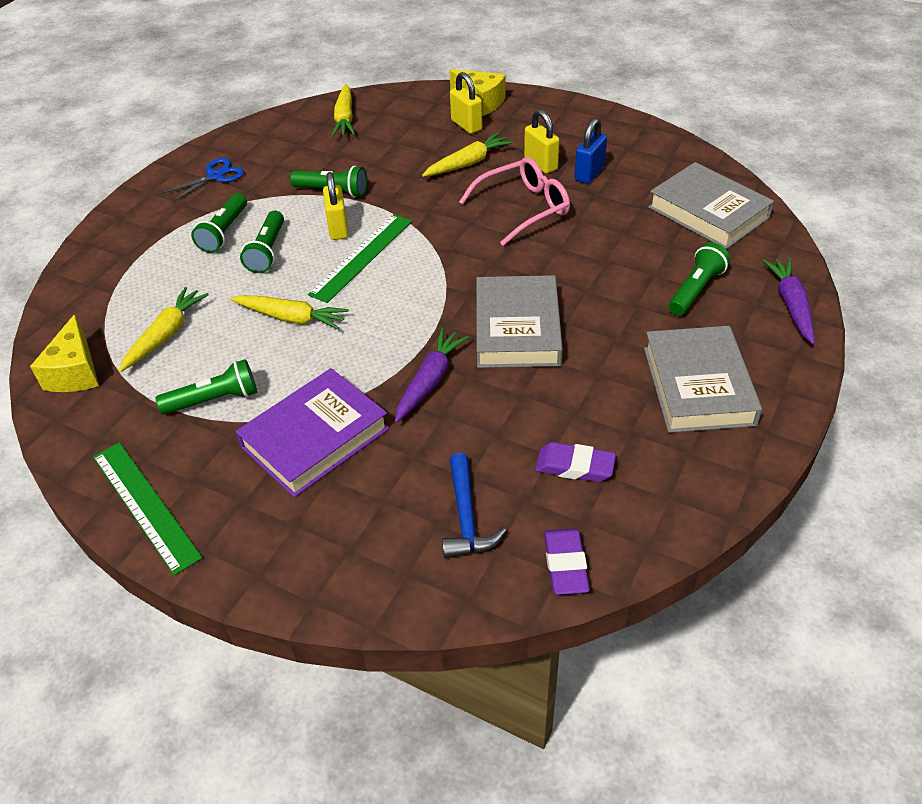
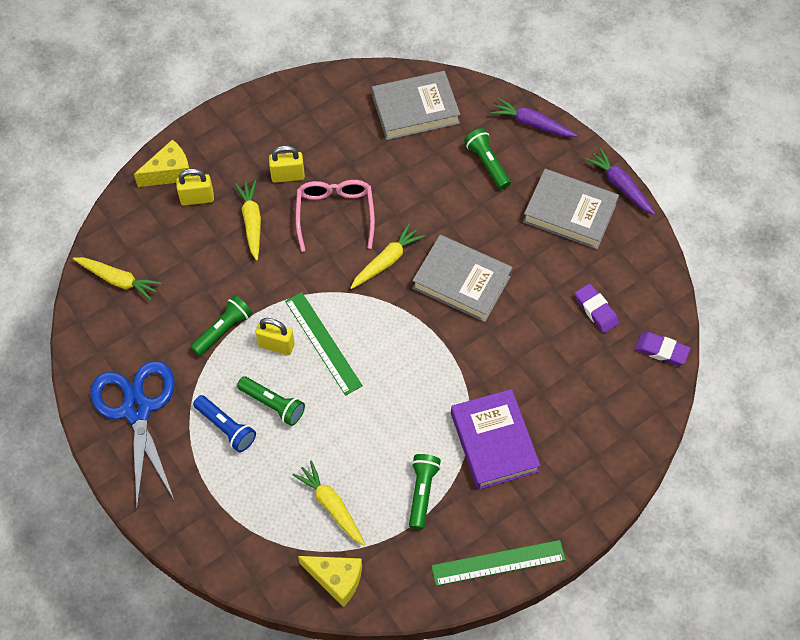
camera: 65 degrees left, 15 degrees up
(215, 176) = (137, 409): blue scissors -> blue scissors, size x2.00
(224, 232) = (226, 428): green flashlight -> blue flashlight
(291, 318) = (364, 415): yellow carrot -> yellow carrot (386, 261)
(430, 381) = (480, 355): purple carrot -> purple carrot (620, 185)
(466, 517) = (603, 384): blue hammer -> none
(574, 466) = (596, 310): purple eraser -> purple eraser turned 75 degrees counterclockwise
(589, 173) = (322, 152): blue padlock -> none

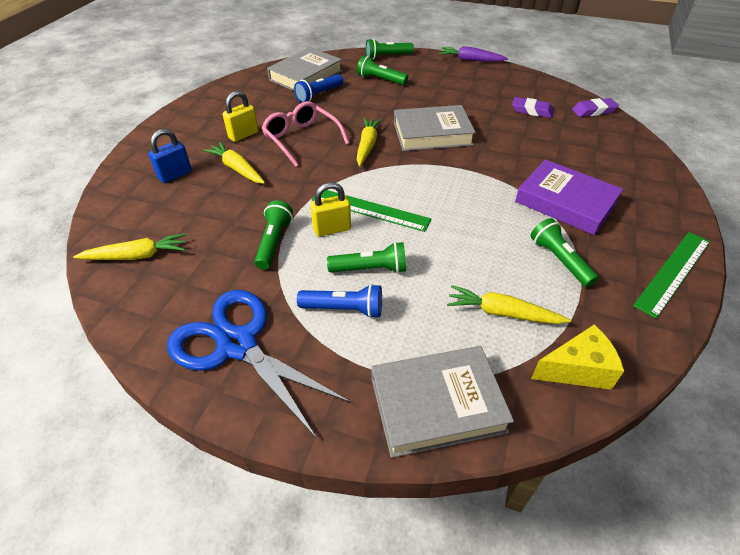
camera: 35 degrees left, 15 degrees down
(170, 173) = (136, 170): yellow cheese -> none
(197, 198) = (175, 175): yellow padlock -> blue padlock
(403, 153) = (319, 95): none -> blue flashlight
(532, 124) = (387, 56): purple carrot -> green flashlight
(569, 212) = (457, 80): grey book -> grey book (437, 404)

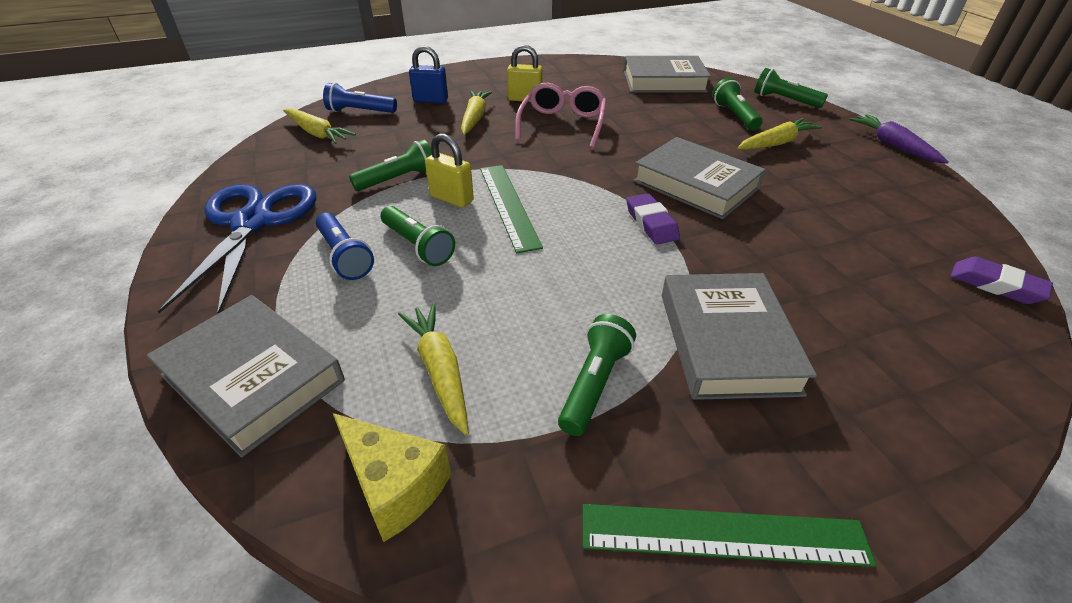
camera: 50 degrees right, 5 degrees down
(319, 95) = (645, 100): blue flashlight -> blue flashlight (360, 111)
(367, 146) = (608, 159): yellow carrot -> yellow carrot (776, 143)
(532, 111) = (880, 232): purple eraser -> purple eraser (651, 223)
(565, 202) = (726, 342): purple book -> grey book

